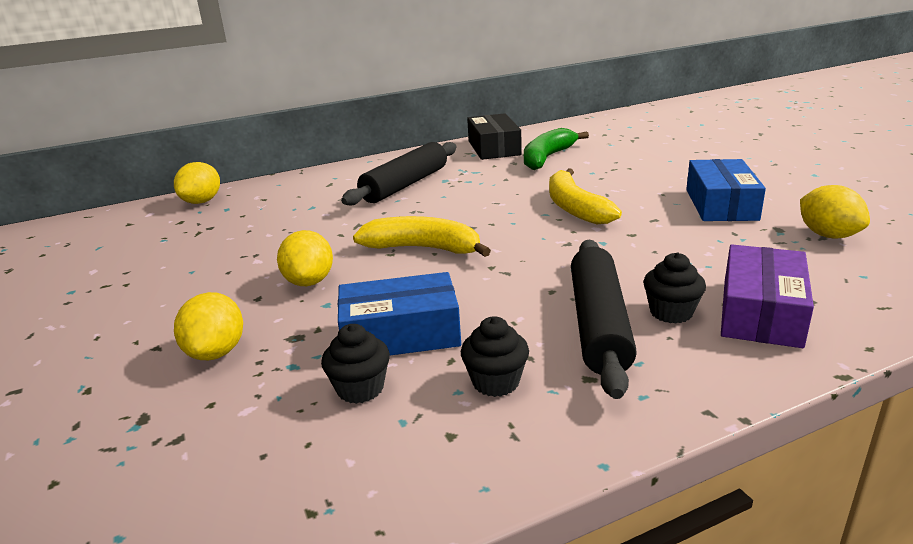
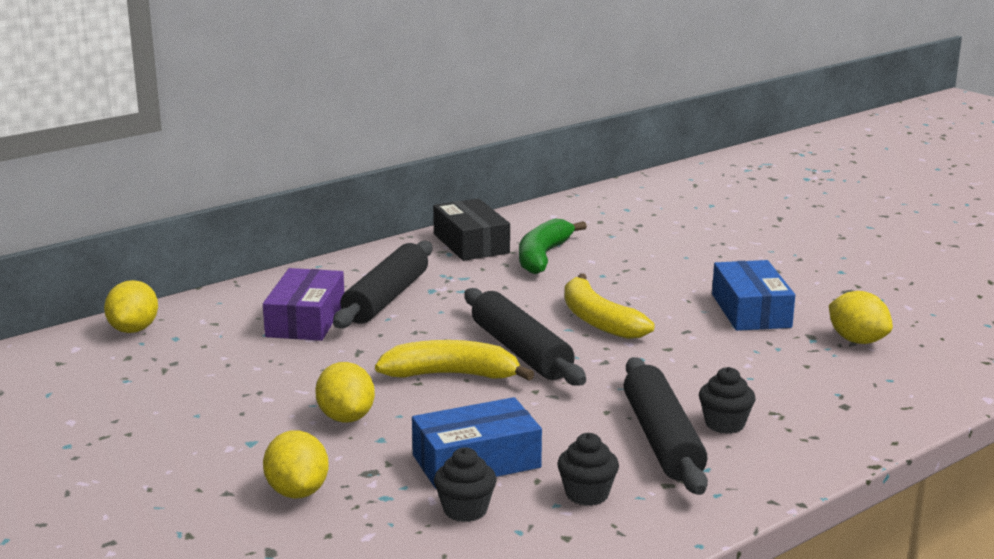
camera: 15 degrees left, 5 degrees down
(494, 231) = (521, 351): none -> black rolling pin
(760, 312) = (803, 418): purple box -> purple box (306, 320)

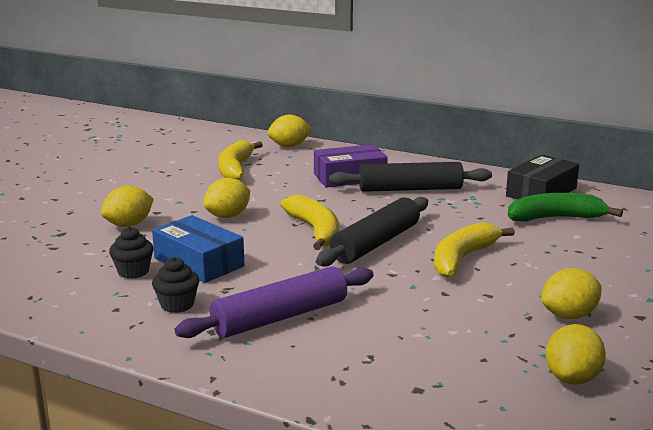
camera: 65 degrees right, 0 degrees up
(175, 381) = (235, 169): none -> yellow banana
(662, 439) = (280, 317): black rolling pin -> purple rolling pin
(724, 424) = (328, 338): black cupcake -> none
(750, 311) = (569, 315): blue box -> yellow lemon

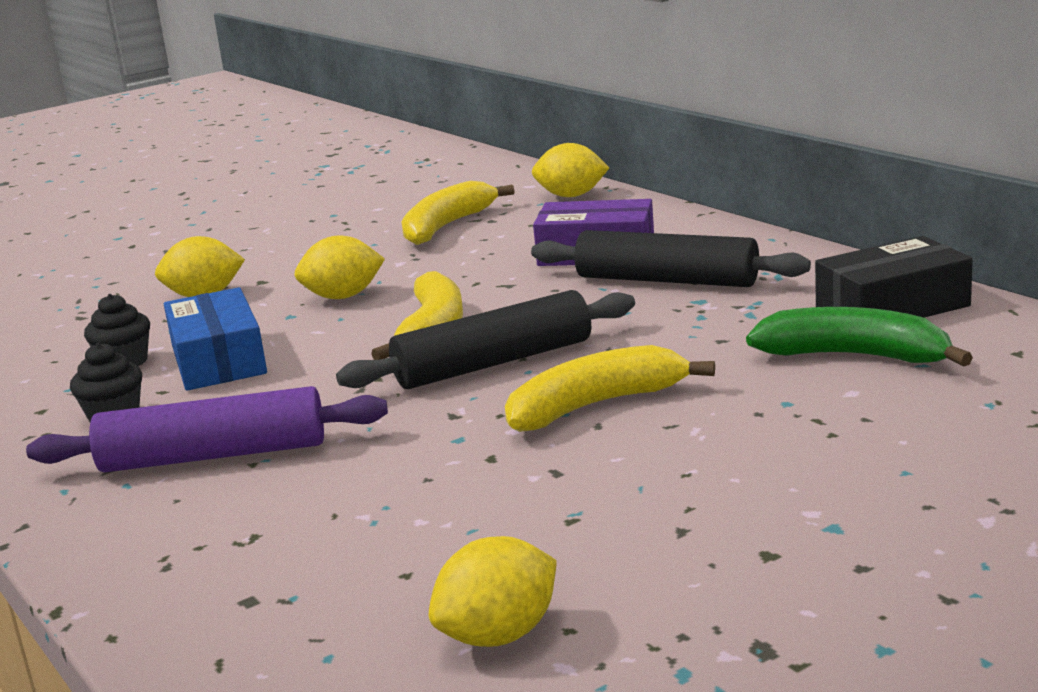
camera: 30 degrees right, 0 degrees up
(569, 315) = (641, 529): yellow lemon -> none

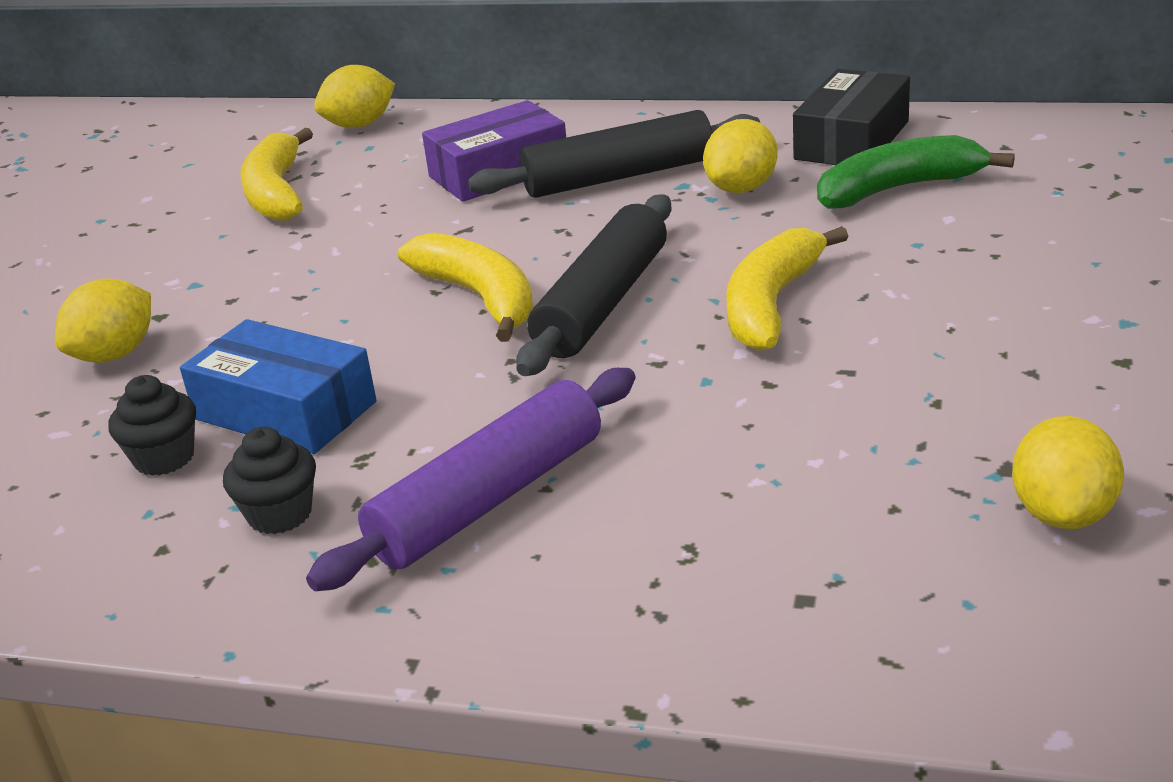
camera: 40 degrees left, 10 degrees up
(343, 296) = (302, 298): yellow lemon -> yellow lemon (741, 188)

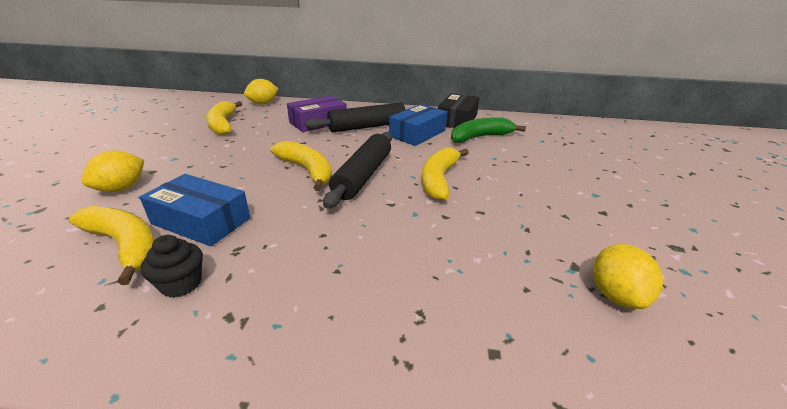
camera: 10 degrees left, 0 degrees up
(164, 458) = (125, 246): black cupcake -> yellow banana
(489, 499) = (304, 277): purple rolling pin -> none
(741, 188) = (417, 134): yellow lemon -> blue box

